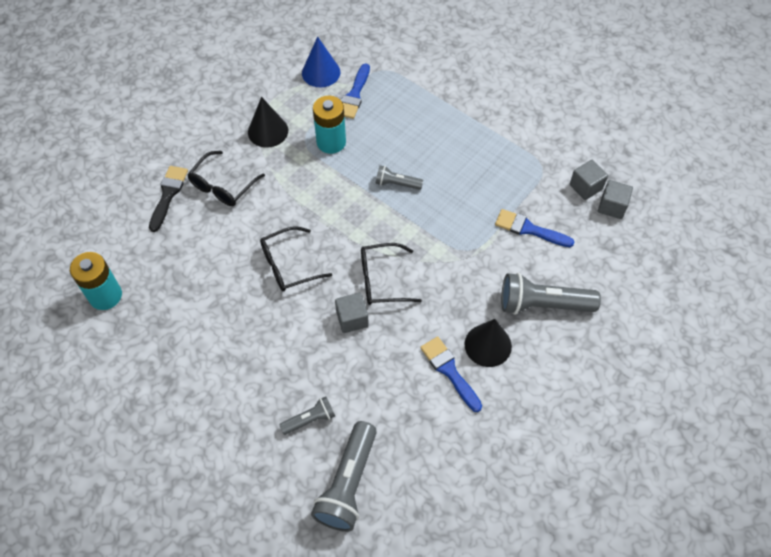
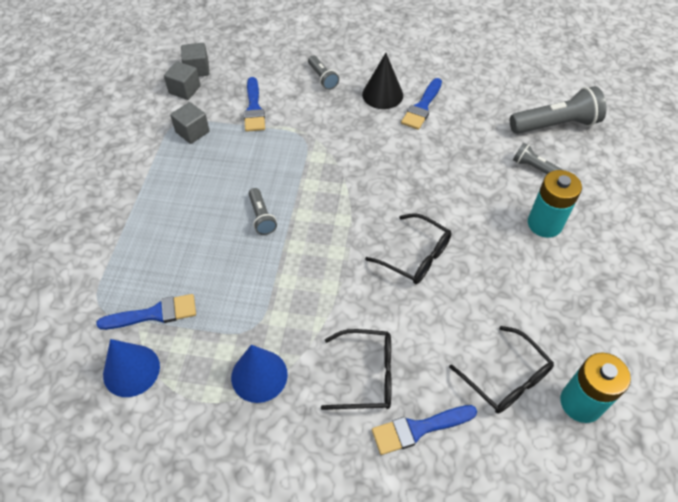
camera: 120 degrees left, 5 degrees down
(168, 195) = (418, 429): black brush -> blue brush
(268, 131) = (259, 375): black cone -> blue cone
(331, 142) = (239, 300): turquoise battery -> turquoise battery (544, 224)
(352, 319) = (429, 183): grey cube -> grey cube (192, 132)
(381, 280) = (376, 180): black glasses -> black glasses (506, 379)
(543, 304) = (322, 78): grey flashlight -> grey flashlight, size x0.54

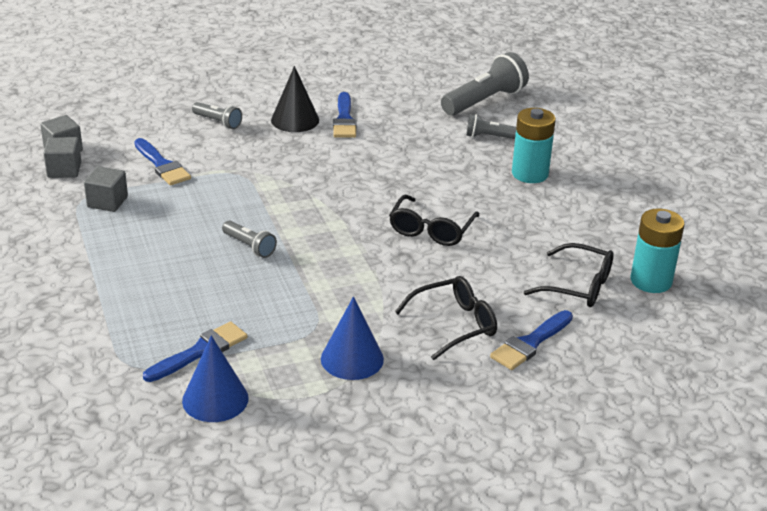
camera: 30 degrees left, 20 degrees down
(416, 256) = (431, 230): black glasses -> black glasses turned 105 degrees clockwise

